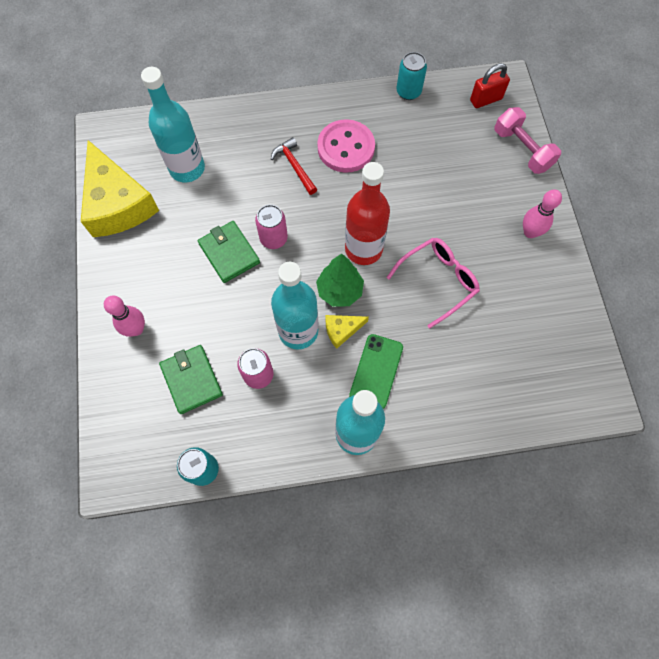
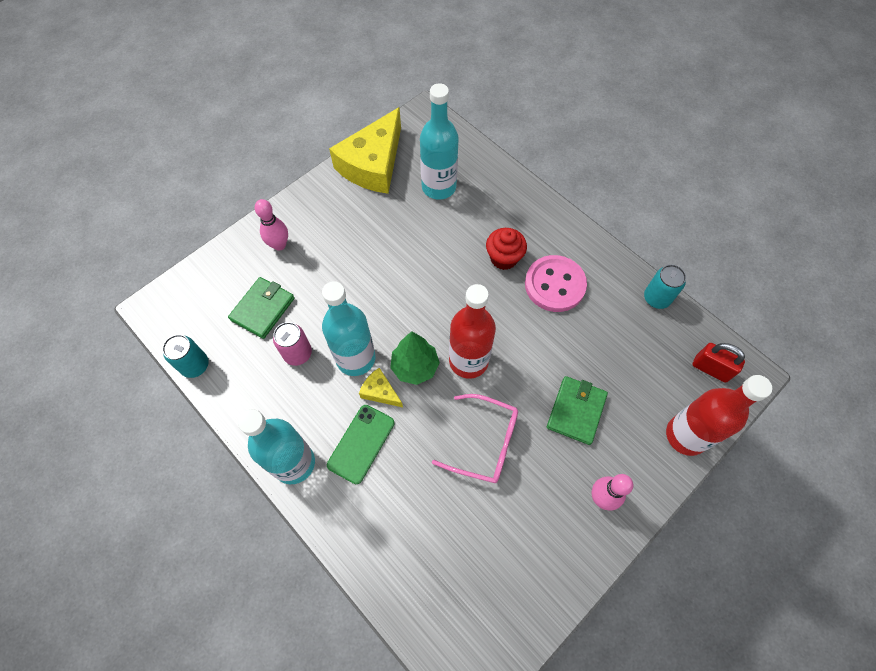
camera: 55 degrees right, 5 degrees down
(229, 253) = (388, 263): green wallet -> green wallet (576, 411)
(273, 238) = (425, 286): pink can -> none
(294, 166) = (504, 258): red hammer -> red cupcake
(376, 371) = (361, 444): green phone -> green phone turned 45 degrees counterclockwise
(522, 149) = (686, 435): pink dumbbell -> red bottle

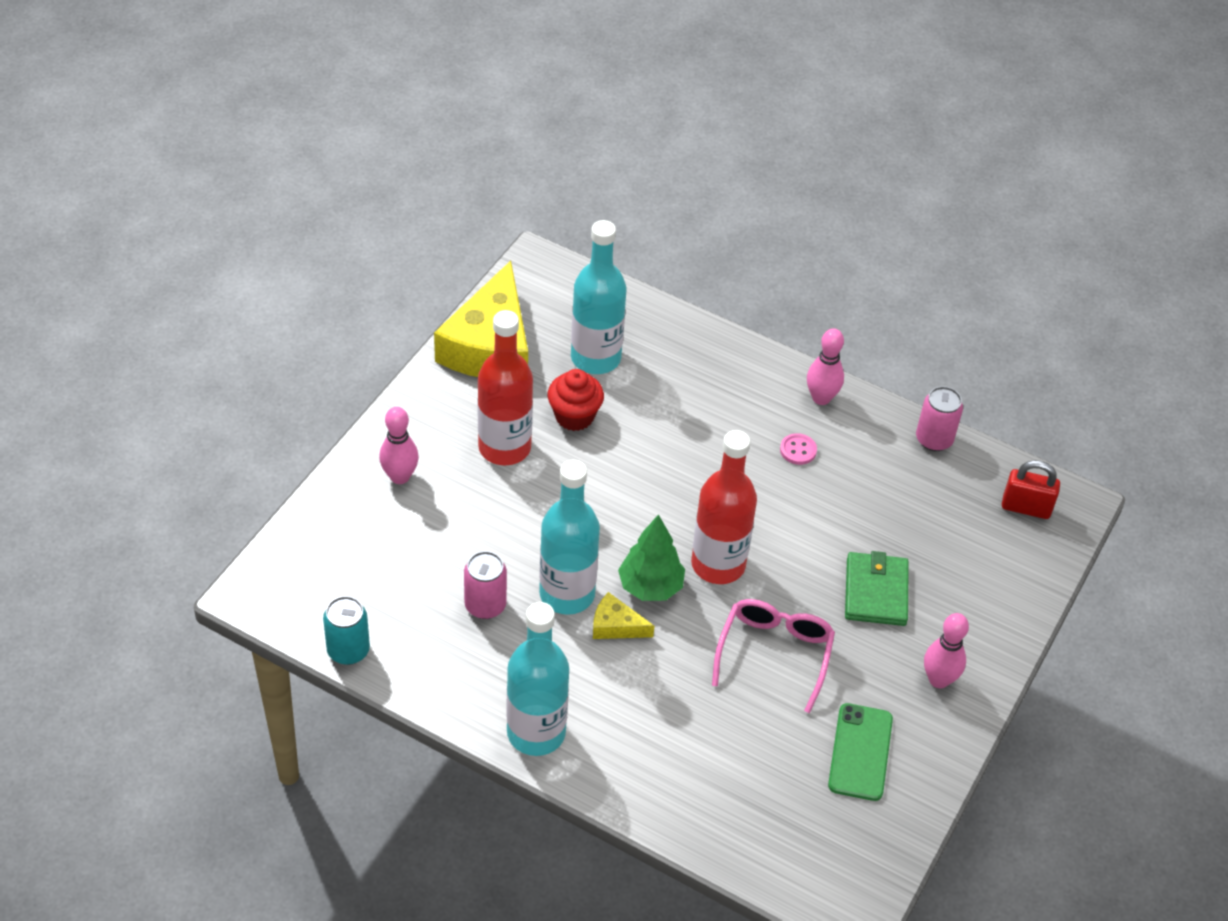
camera: 20 degrees left, 15 degrees down
(263, 309) = (412, 561): green wallet -> none
(361, 444) = (615, 690): green phone -> green phone (860, 752)
(485, 443) = (774, 653): pink glasses -> pink glasses turned 75 degrees counterclockwise
(504, 258) = (719, 431): red cupcake -> red cupcake (574, 416)
(555, 285) = (798, 450): pink button -> pink button, size x0.44
(584, 249) = (821, 398): none -> pink bowling pin
(656, 298) = (934, 439): turquoise can -> pink can
(686, 435) = (1018, 589): red bottle -> red bottle (504, 447)

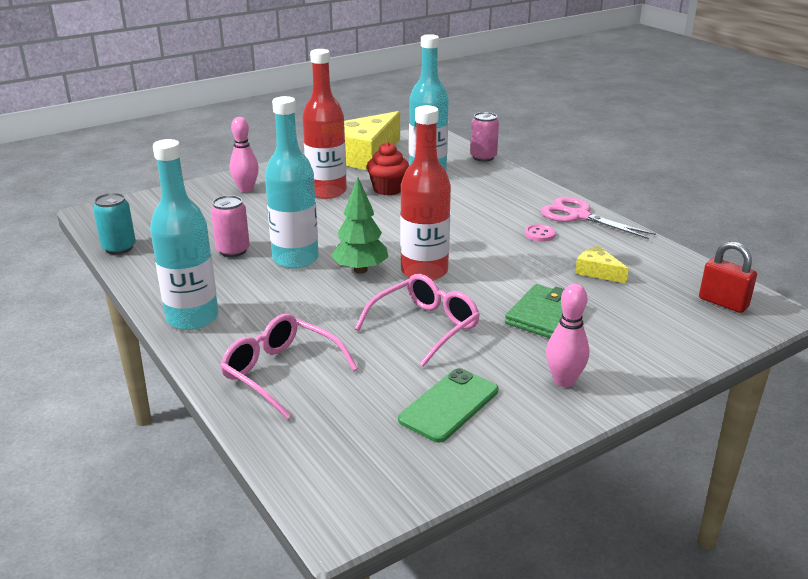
camera: 30 degrees right, 20 degrees down
(616, 626) = (314, 281): yellow cheese -> yellow cheese (597, 271)
(684, 773) = (280, 372): none -> pink glasses
(821, 398) = (579, 216): pink bowling pin -> pink scissors
(934, 439) = (660, 252): pink can -> pink can (483, 157)

